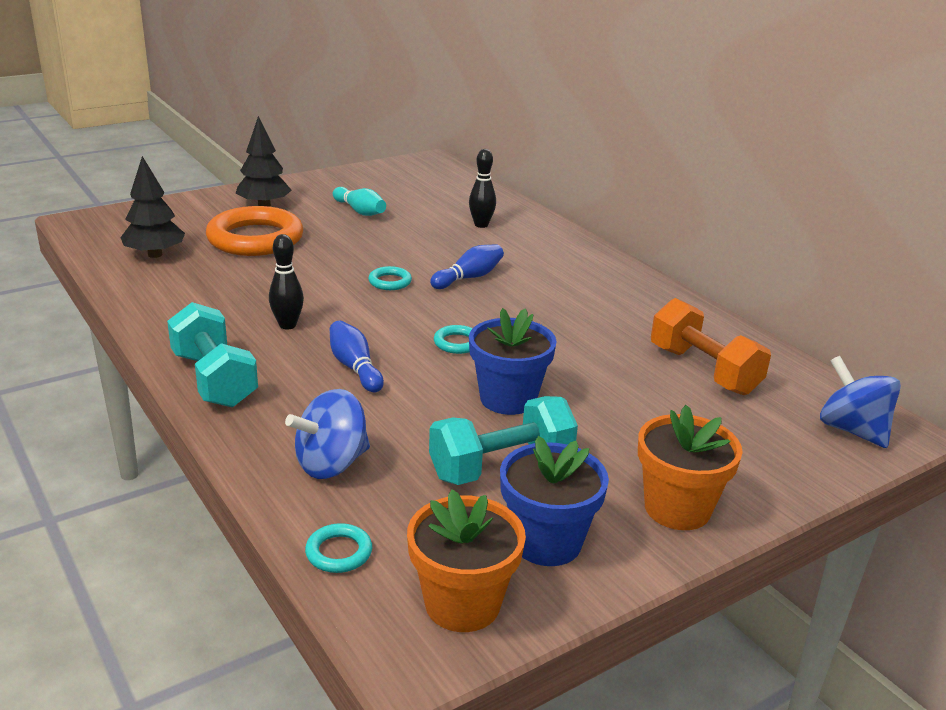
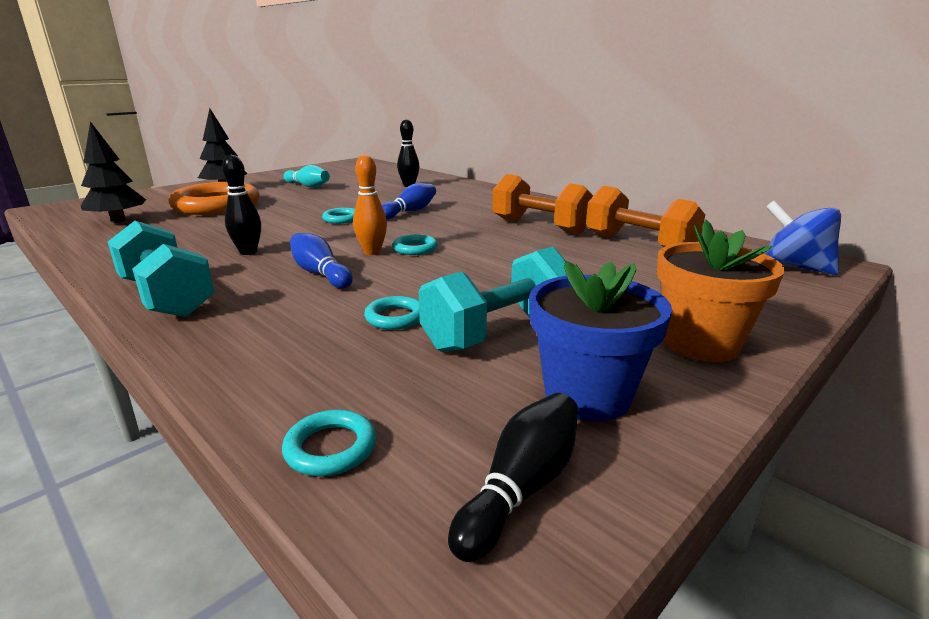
camera: 10 degrees left, 5 degrees down
(331, 464) = (307, 353): blue spinning top -> none
(411, 343) = (372, 252): none -> orange bowling pin
(414, 436) = (395, 317): none -> turquoise ring
(462, 604) = (521, 487): orange flower pot -> black bowling pin
(508, 399) = (479, 279): blue flower pot -> none
(607, 324) = (540, 226): none -> orange dumbbell

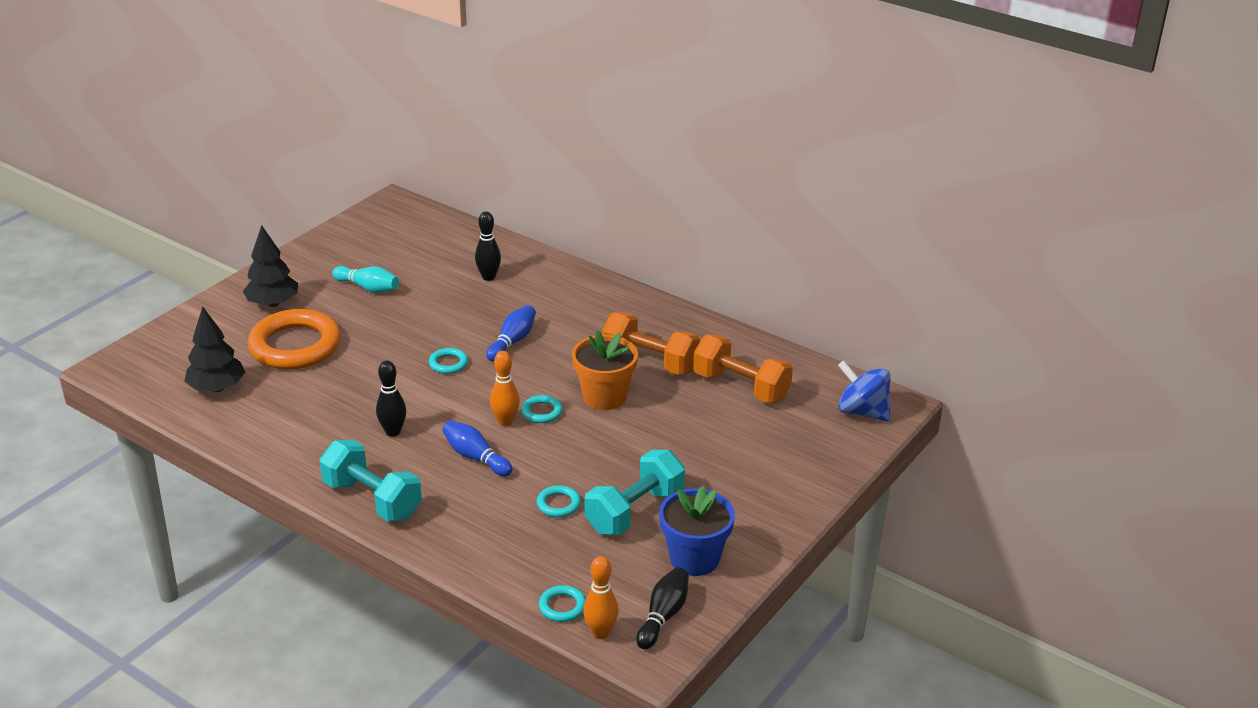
camera: 10 degrees left, 10 degrees up
(381, 508) = (600, 633): none -> orange bowling pin
(700, 343) = (768, 509): orange flower pot -> orange flower pot (604, 397)

